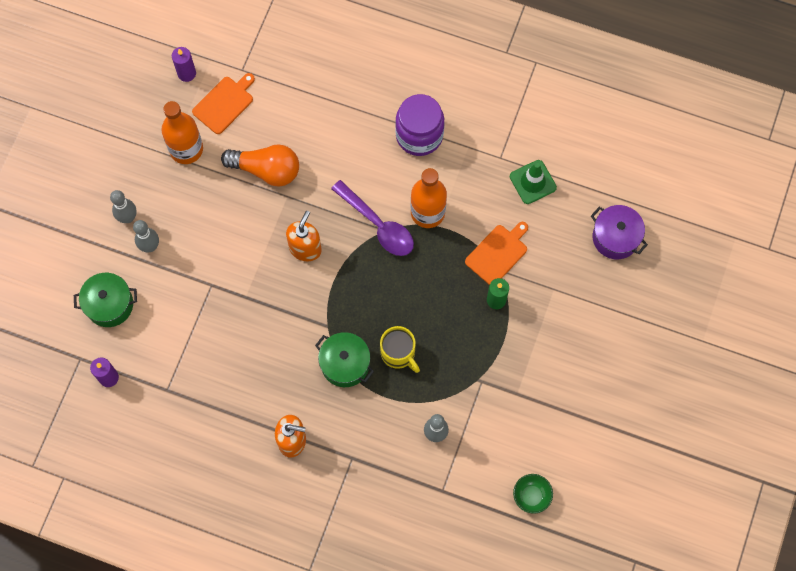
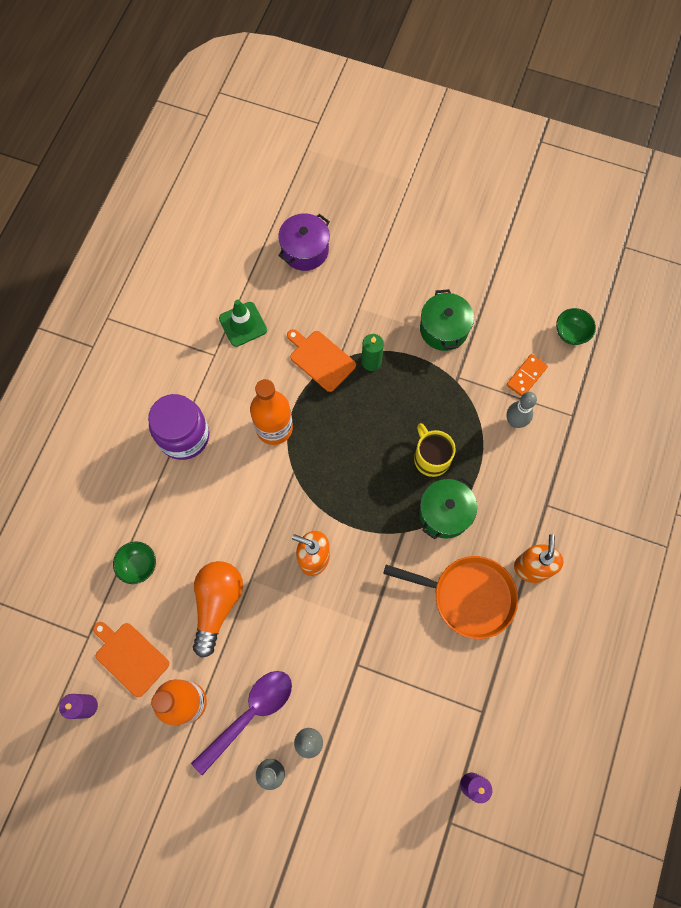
camera: 90 degrees left, 0 degrees up
(109, 304) = (382, 789): green pot -> green pot (444, 329)
(267, 382) = (468, 596): none -> orange pan
(301, 105) = (139, 565): none -> green bowl
(378, 225) = (287, 479): purple spoon -> purple spoon (250, 714)
(398, 353) = (431, 458): yellow mug -> yellow mug turned 75 degrees counterclockwise
(483, 448) = (526, 376): none -> orange domino

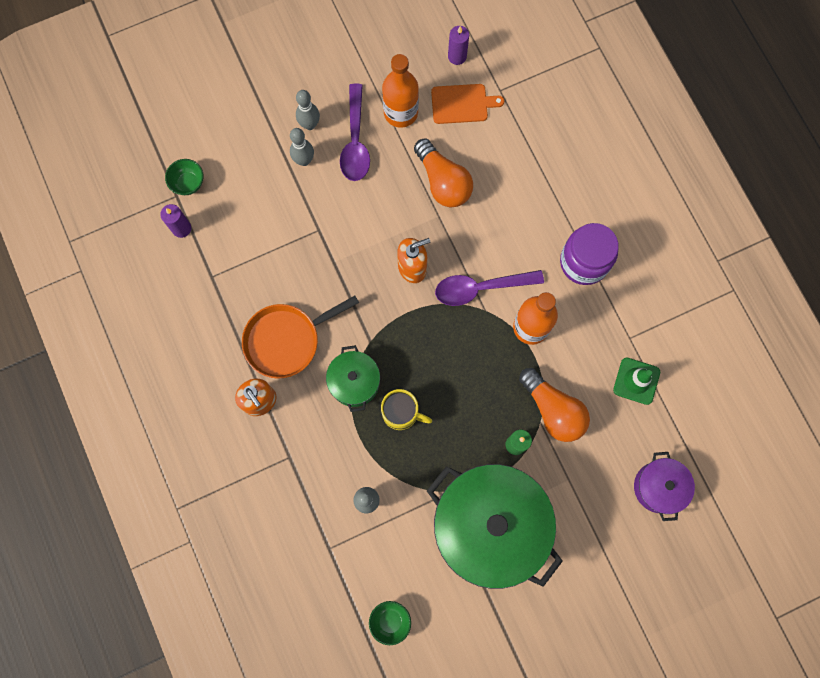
camera: 135 degrees right, 5 degrees up
(139, 565) = (517, 157): green bowl -> green bowl (188, 183)
(279, 491) = (481, 288): none -> purple spoon
(320, 359) = (553, 410): orange cutting board -> orange light bulb
(444, 329) = (489, 526): green pot -> green pot, size x2.10
(526, 376) = (391, 547): orange domino -> none

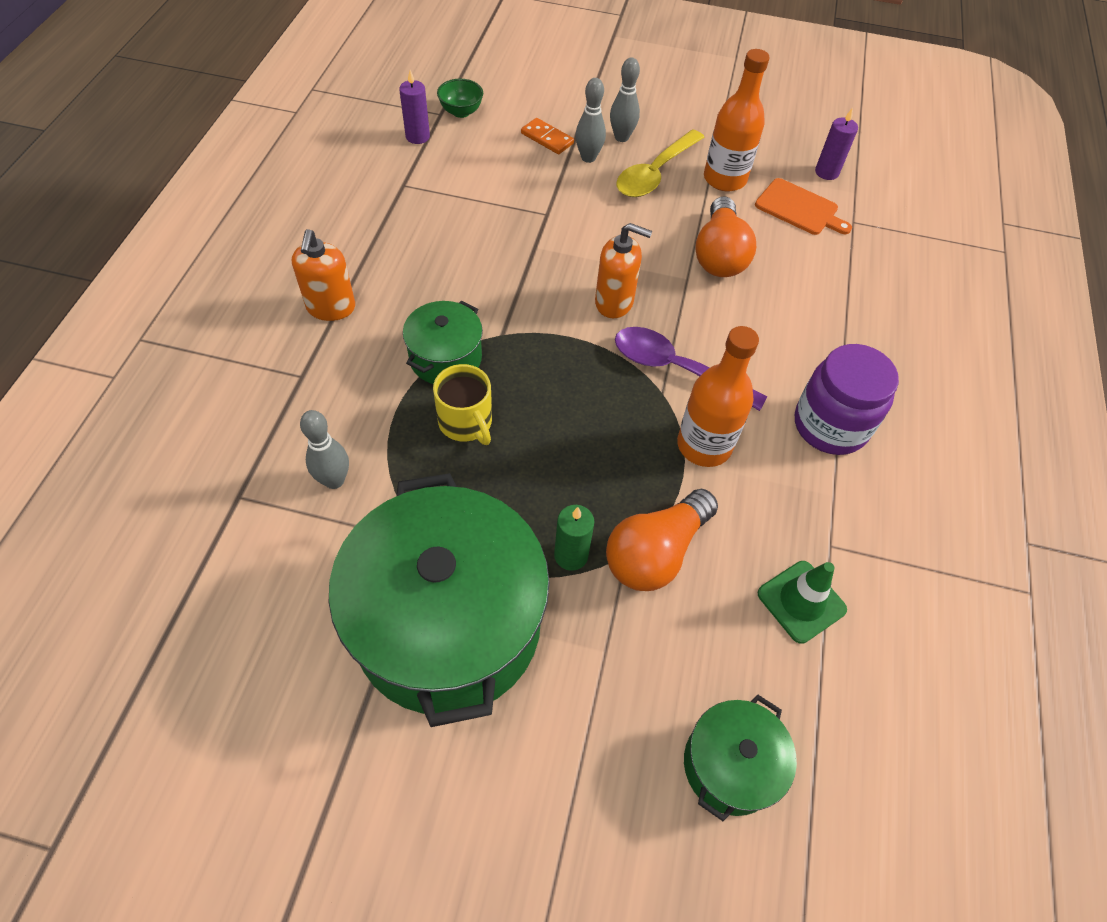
camera: 35 degrees right, 20 degrees down
(264, 163) = (547, 138): none -> orange domino
(286, 340) = (416, 276): orange pan -> none
(355, 141) = (655, 173): purple spoon -> yellow spoon
(390, 621) = (212, 636): green bowl -> none
(553, 410) = (655, 552): orange light bulb -> orange light bulb turned 45 degrees clockwise
(658, 487) = (730, 765): purple pot -> green pot

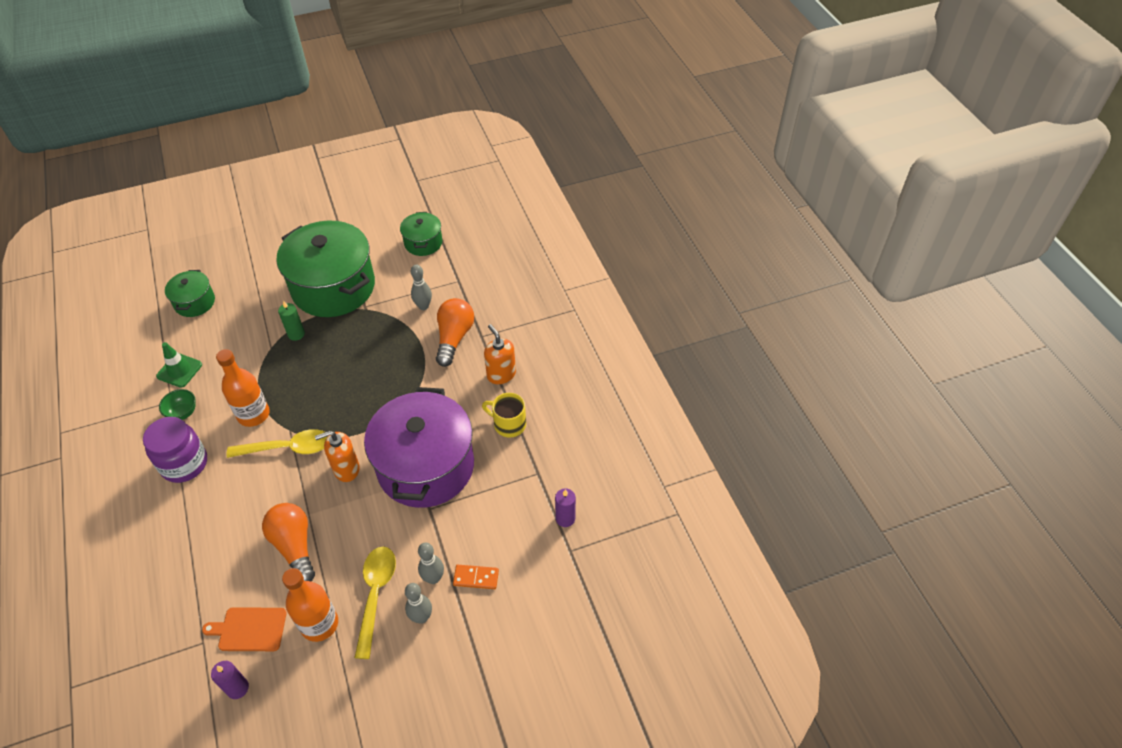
camera: 150 degrees right, 5 degrees down
(445, 358) = (418, 383): green pot -> green pot (423, 243)
(461, 112) = (557, 562): green bowl -> green bowl (183, 413)
(466, 422) = (383, 360): yellow mug -> yellow mug (508, 424)
(518, 255) = (425, 466): none -> purple pot
(655, 552) = (257, 355): orange light bulb -> orange light bulb (454, 338)
(676, 369) = (287, 448): purple spoon -> yellow spoon

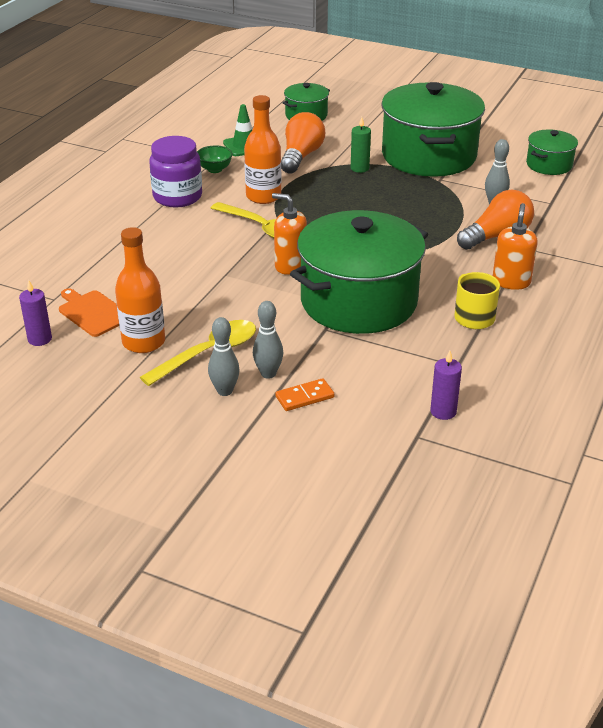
camera: 45 degrees right, 15 degrees down
(295, 546) = (189, 287): orange light bulb -> orange light bulb (301, 156)
(425, 466) = (358, 301): purple pot -> green pot
(476, 578) = (304, 397): orange domino -> orange domino turned 75 degrees counterclockwise

